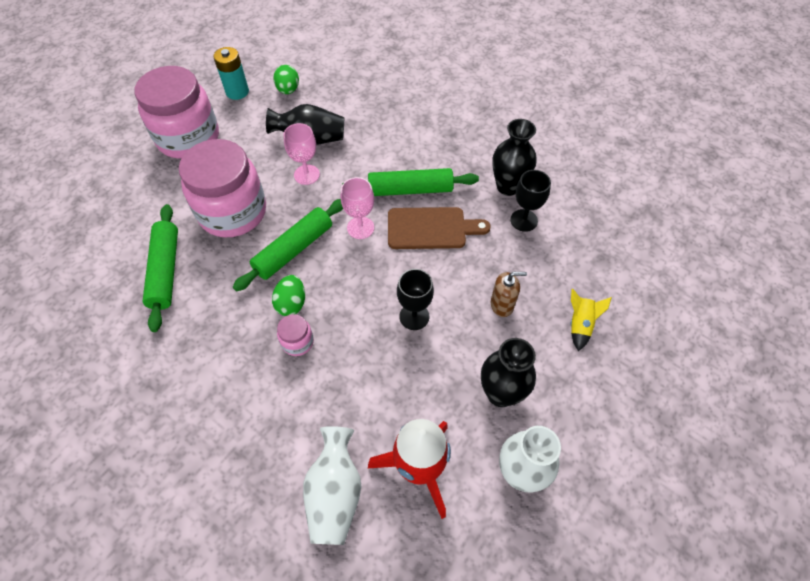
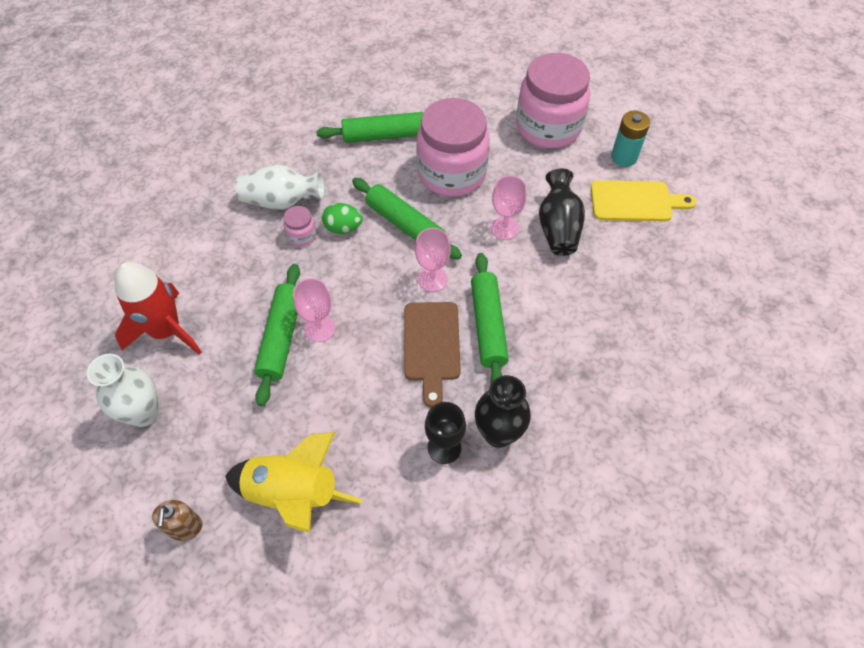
camera: 90 degrees right, 0 degrees up
(288, 90) = (635, 201): green egg -> yellow cutting board
(335, 493) = (160, 271): white vase -> white vase (282, 201)
(414, 316) = (320, 328): black goblet -> pink goblet
(425, 350) = (281, 337): none -> green rolling pin
(500, 393) = (225, 403): black vase -> none
(502, 305) = (326, 412): brown soap dispenser -> brown soap dispenser (185, 527)
(580, 325) = (293, 494): yellow rocket -> yellow rocket, size x2.01

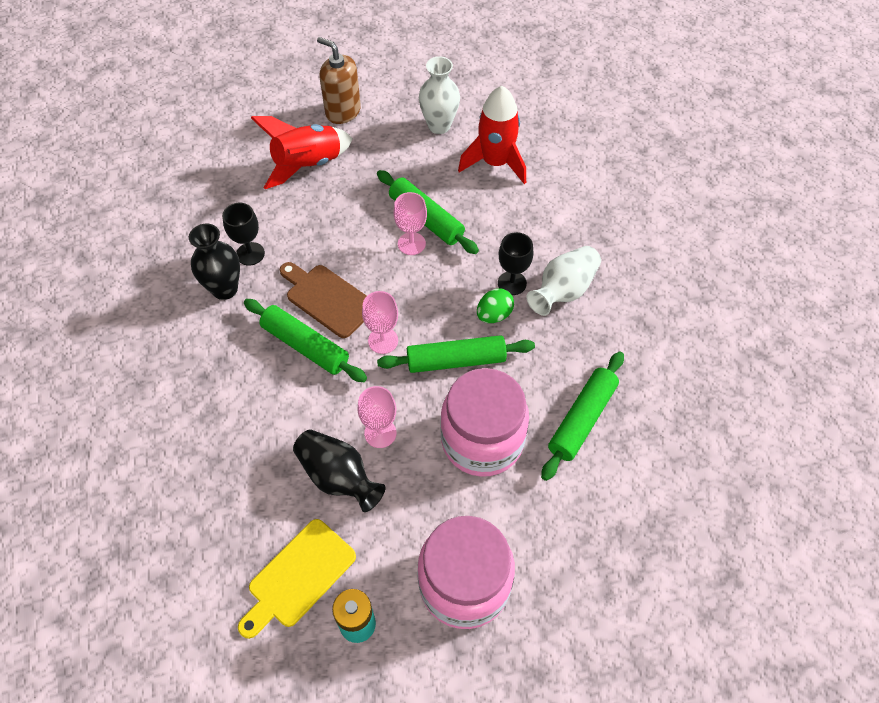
camera: 130 degrees right, 0 degrees up
(185, 527) = (343, 111): brown soap dispenser -> brown soap dispenser, size x1.61
(293, 494) = (308, 165): yellow rocket -> red rocket
(302, 235) = (512, 283): pink jar -> black goblet

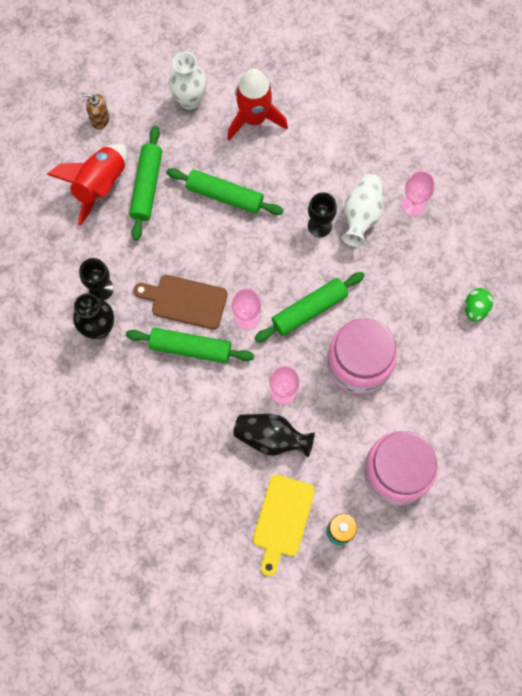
camera: 25 degrees left, 15 degrees up
(343, 111) = (100, 119): brown soap dispenser -> brown soap dispenser, size x0.62
(411, 243) = (225, 224): pink goblet -> pink goblet (413, 205)
(494, 315) = (319, 259): green egg -> green egg (475, 308)
(582, 419) = (421, 316): green rolling pin -> green rolling pin (147, 186)

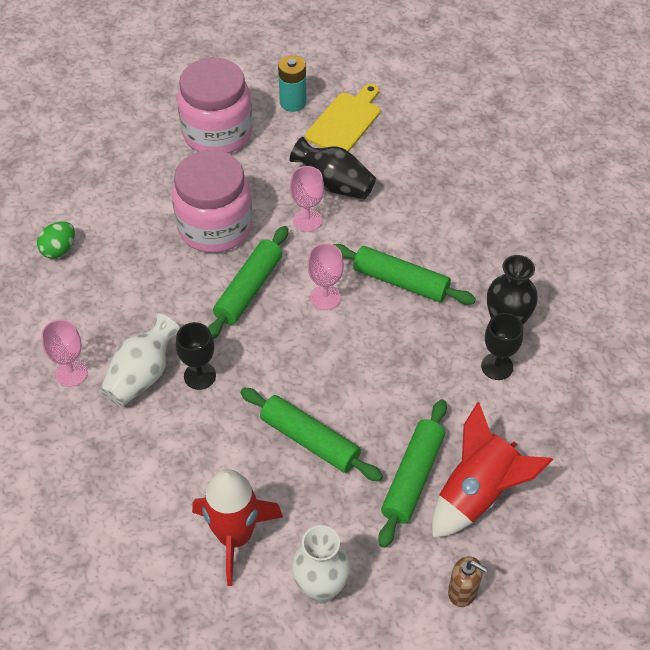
camera: 165 degrees left, 20 degrees down
(185, 301) = (394, 330): brown cutting board -> none
(309, 309) = (249, 289): green rolling pin -> green rolling pin turned 45 degrees counterclockwise

